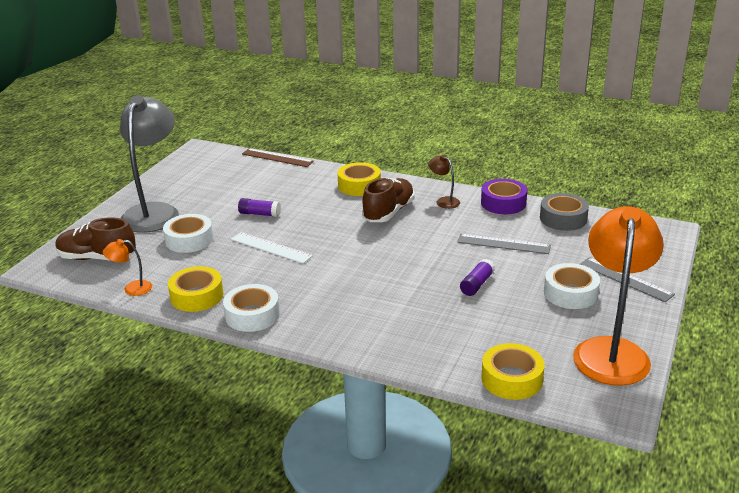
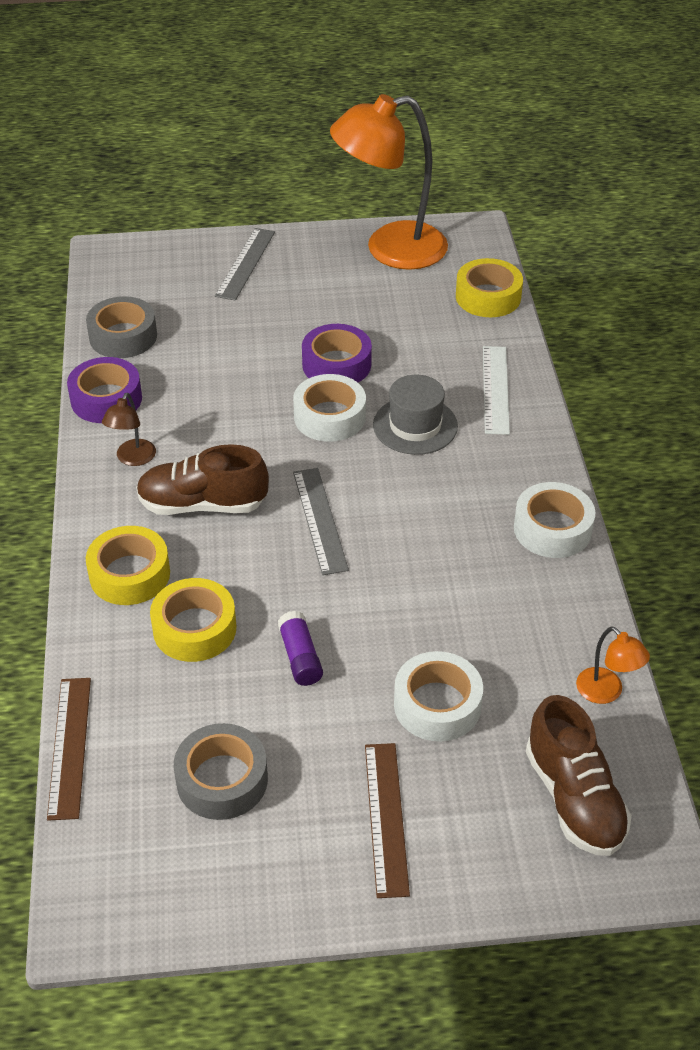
camera: 120 degrees left, 15 degrees up
(154, 212) = (386, 818): grey lamp -> brown ruler
(197, 296) = (561, 607): yellow tape -> yellow tape (194, 628)
(220, 183) = (222, 780): none -> grey tape
(271, 248) = (389, 590): white ruler -> white ruler (496, 389)
(390, 296) = (415, 425): none -> grey hat
(477, 284) = (336, 364): purple glue stick -> purple tape
(503, 244) = (225, 369): grey ruler -> grey ruler (320, 520)
(570, 293) = (303, 294): white tape -> white tape (329, 417)

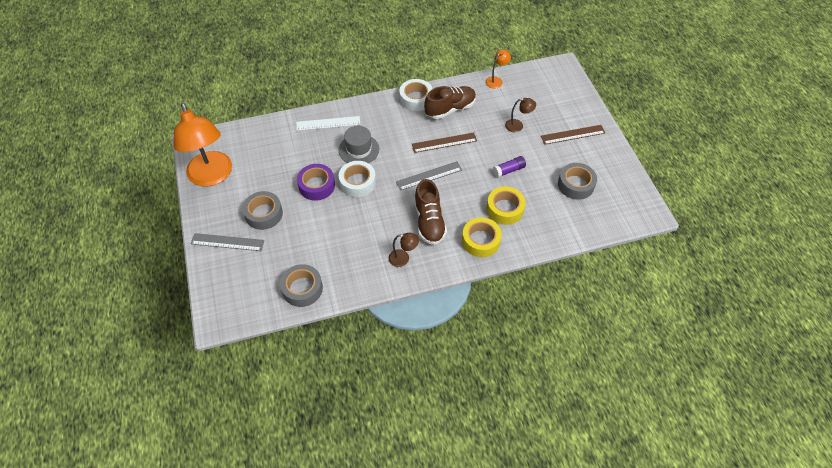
camera: 100 degrees left, 10 degrees up
(70, 746) = (580, 238): brown ruler -> brown ruler (444, 142)
(106, 399) = (358, 283): purple tape -> none
(291, 301) = (264, 214): none -> grey tape
(437, 705) = (518, 126): white tape -> brown lamp
(488, 297) = (254, 132): yellow tape -> none
(574, 798) = (545, 86): brown shoe -> brown shoe (450, 109)

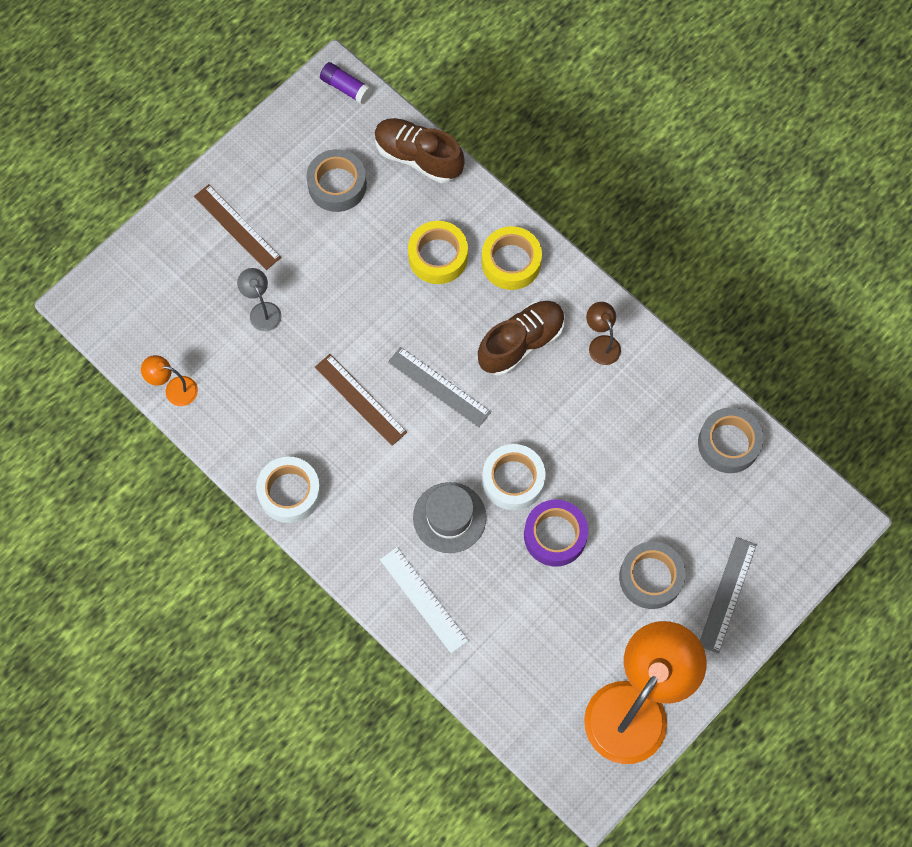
camera: 120 degrees left, 15 degrees up
(227, 242) = (727, 594): grey ruler -> grey ruler turned 45 degrees clockwise
(450, 109) = (282, 427): brown shoe -> brown shoe (418, 157)
(508, 170) = (362, 283): purple glue stick -> purple glue stick (345, 88)
(518, 126) = (262, 310): brown lamp -> grey lamp

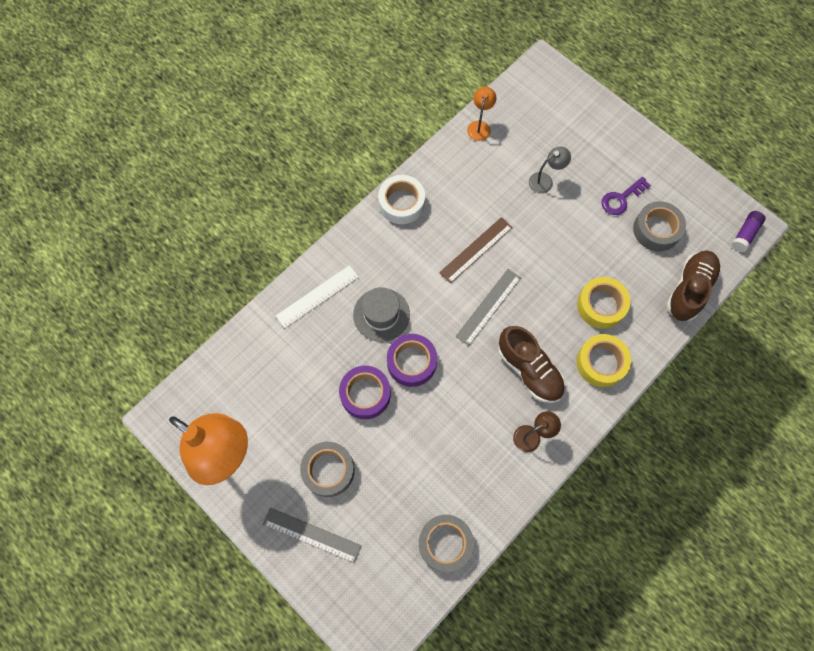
camera: 90 degrees right, 0 degrees up
(237, 227) = (612, 161): brown ruler -> none
(292, 221) = (621, 199): none -> purple key
(513, 480) = (411, 362): white tape -> purple tape

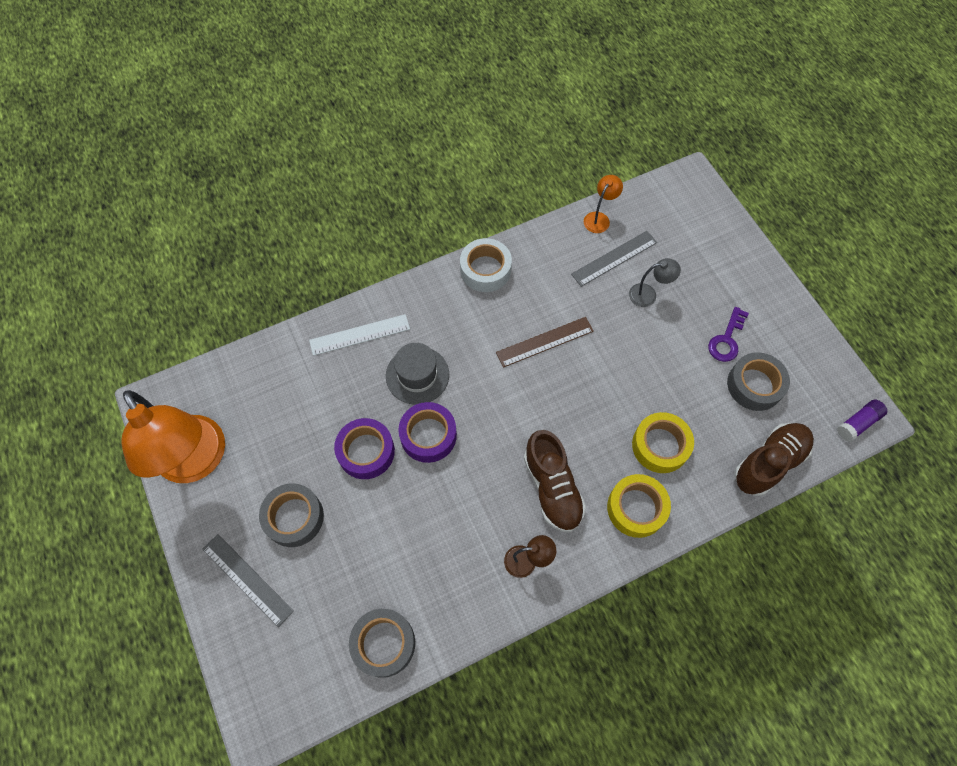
camera: 20 degrees right, 5 degrees down
(488, 306) = (534, 405): grey ruler -> grey ruler (614, 258)
(621, 199) = (726, 339): purple key -> purple key turned 45 degrees counterclockwise

